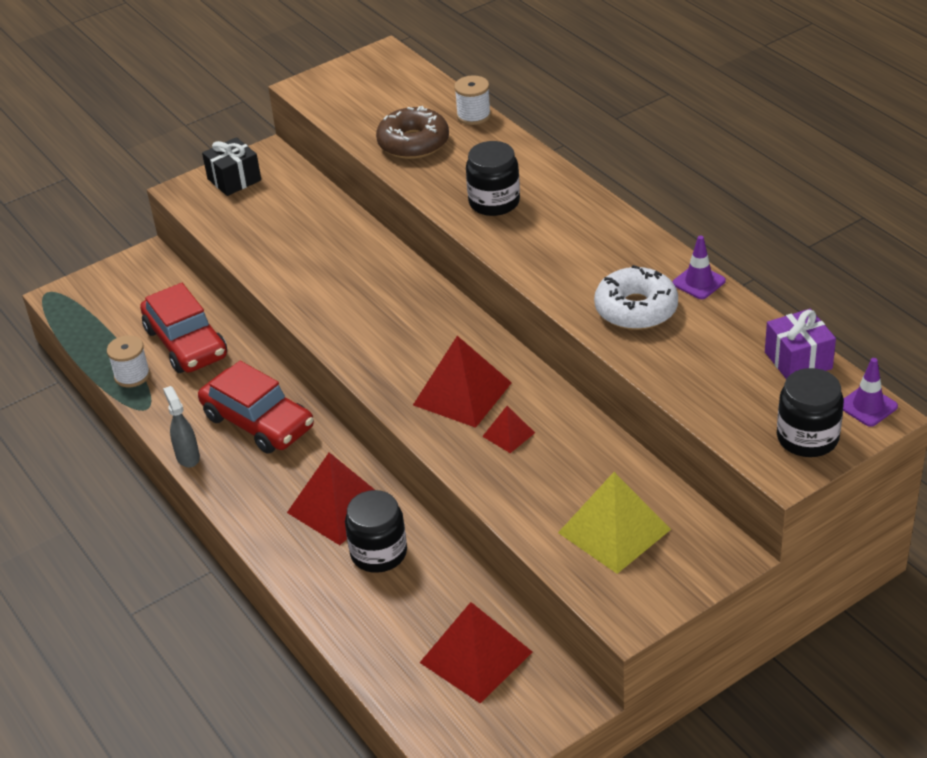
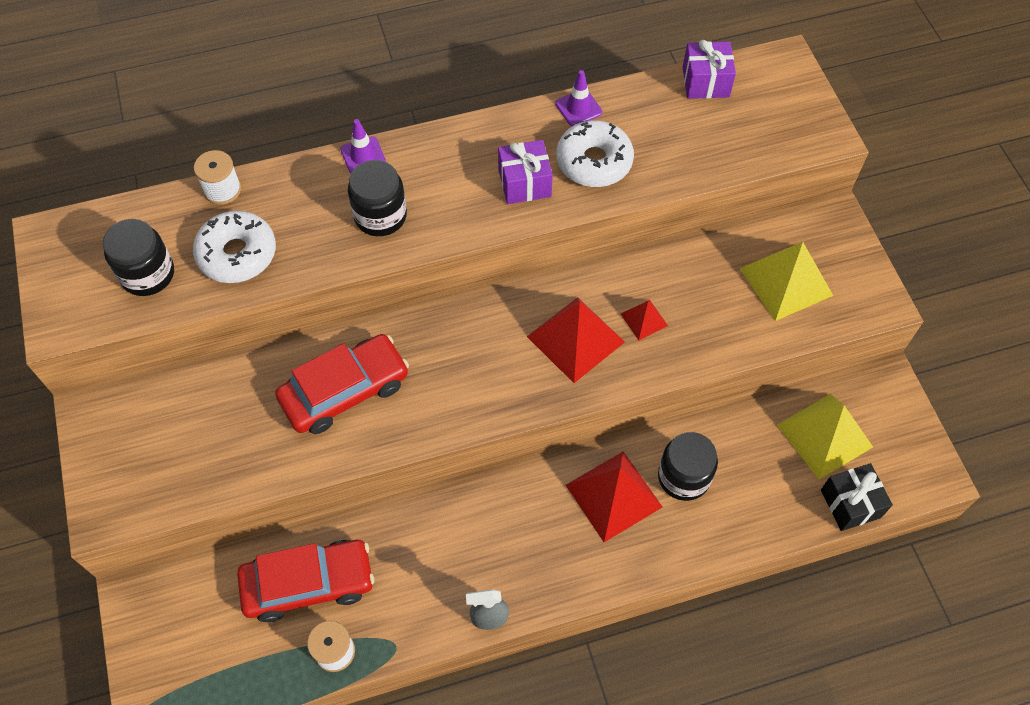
camera: 75 degrees left, 20 degrees up
(234, 179) = (116, 457): black gift -> black gift (850, 503)
(258, 422) = (467, 539): red car -> red car (345, 391)
(413, 143) = (237, 254): brown donut -> white donut
(475, 657) = (824, 436): red pyramid -> yellow pyramid
(581, 273) = (524, 183): none -> purple gift
(807, 438) = (796, 110): black jar -> black jar (147, 274)
(867, 406) = (774, 62): purple traffic cone -> purple traffic cone (363, 156)

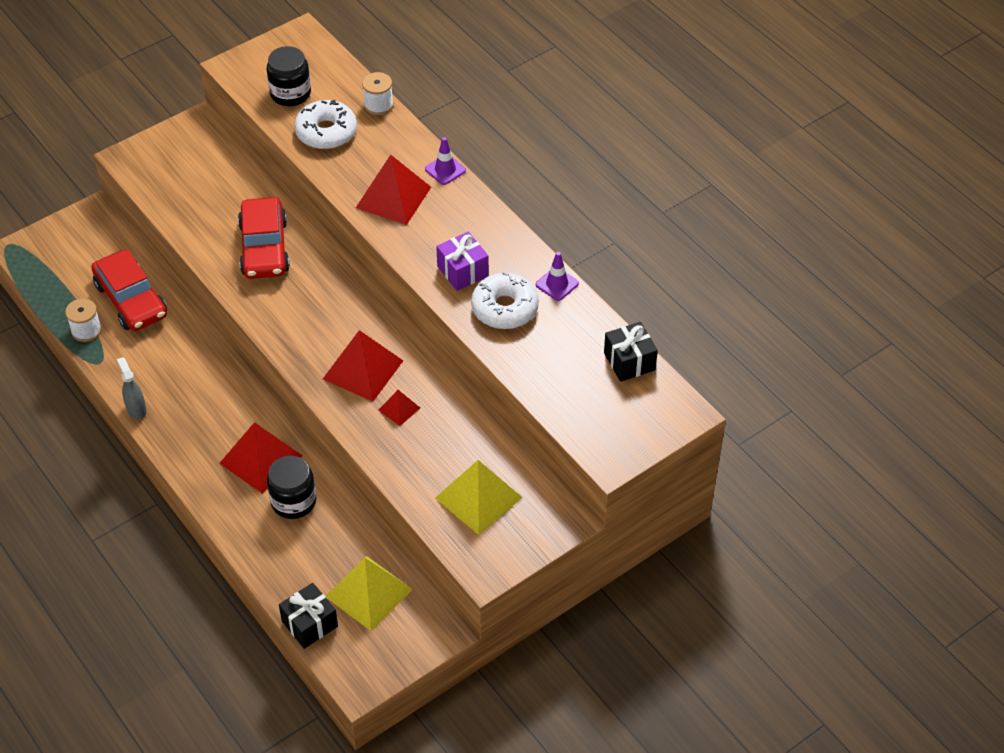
camera: 70 degrees right, 10 degrees down
(345, 391) = (264, 248): red car -> red car turned 45 degrees clockwise
(380, 216) = (393, 197): black jar -> red pyramid
(705, 82) = (629, 361): purple gift -> black gift

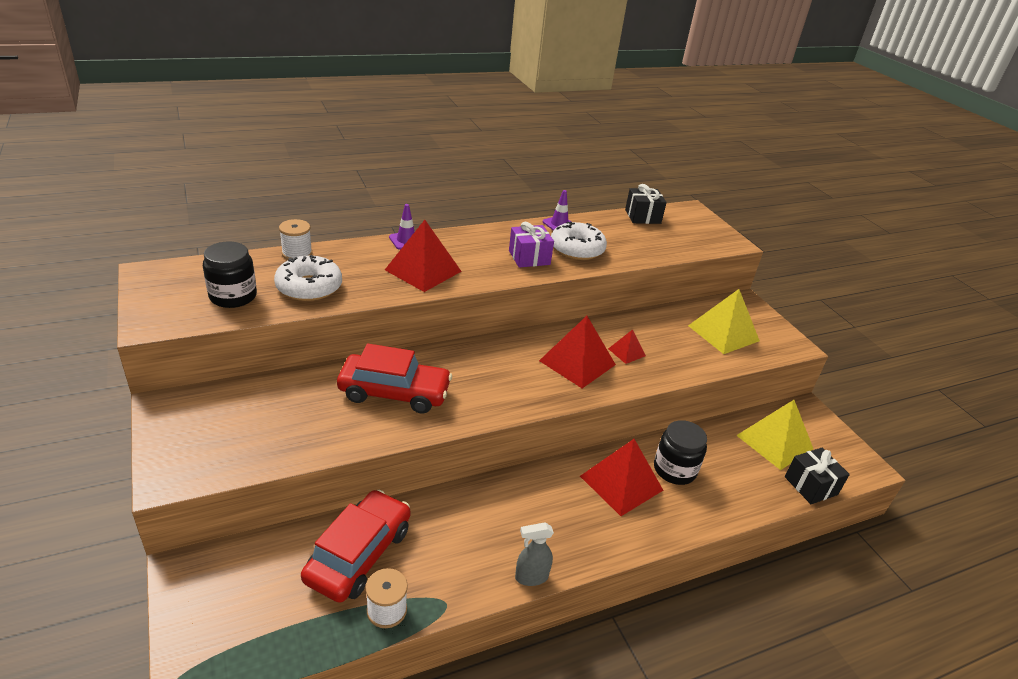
camera: 80 degrees left, 15 degrees down
(131, 300) = (359, 554): red car -> red car turned 45 degrees counterclockwise

